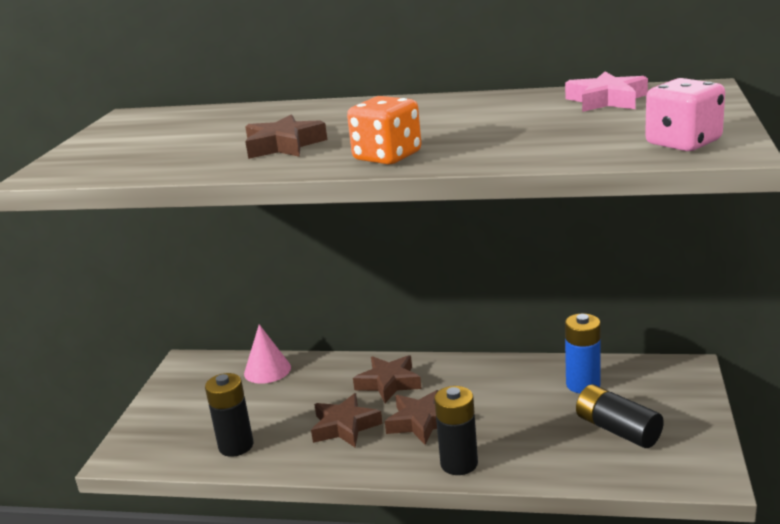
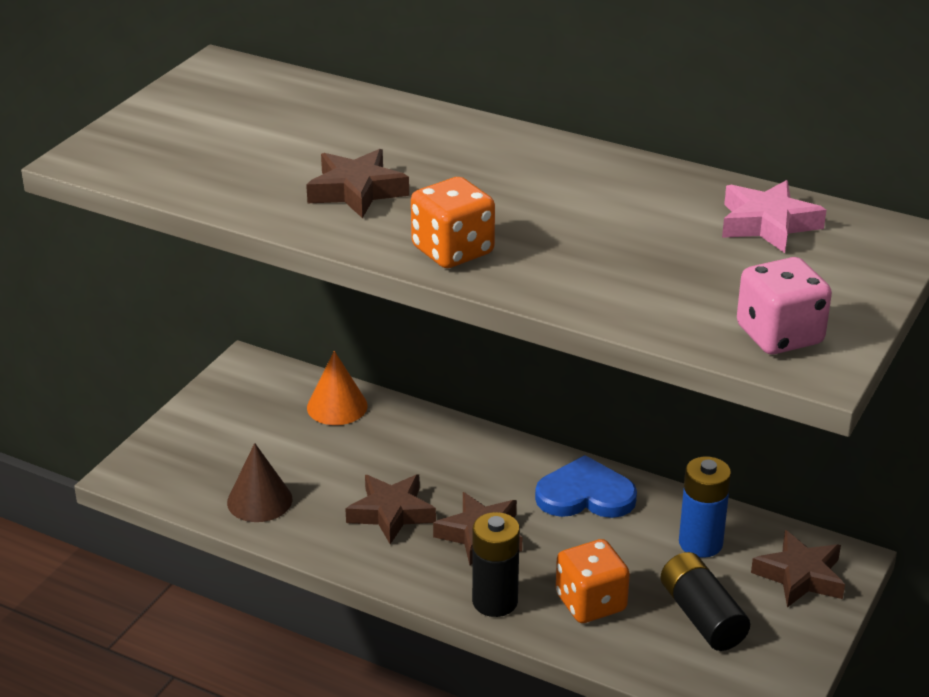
camera: 15 degrees right, 10 degrees up
(236, 446) = (259, 500): black battery -> brown cone
(267, 370) = (337, 406): pink cone -> orange cone
(389, 383) = (470, 469): brown star -> brown star (800, 576)
(481, 377) = (585, 495): none -> blue heart
(531, 444) = (590, 603): none -> orange dice

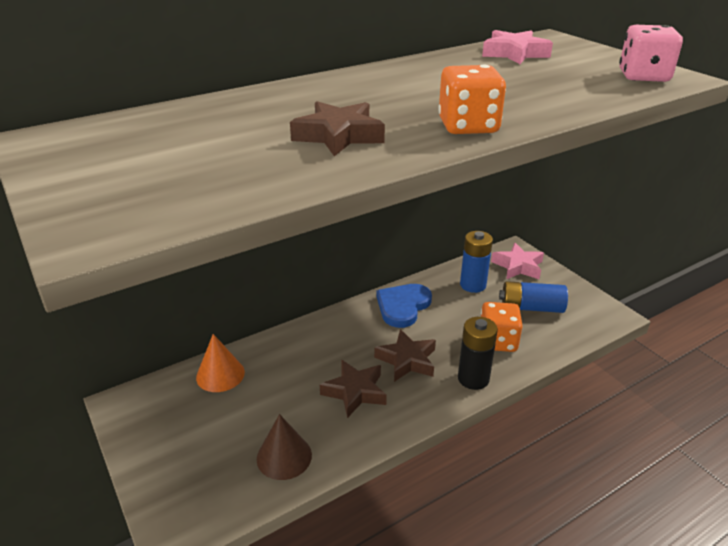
camera: 60 degrees left, 0 degrees up
(702, 616) = (531, 307): black battery -> blue battery
(800, 576) = (518, 266): brown star -> pink star

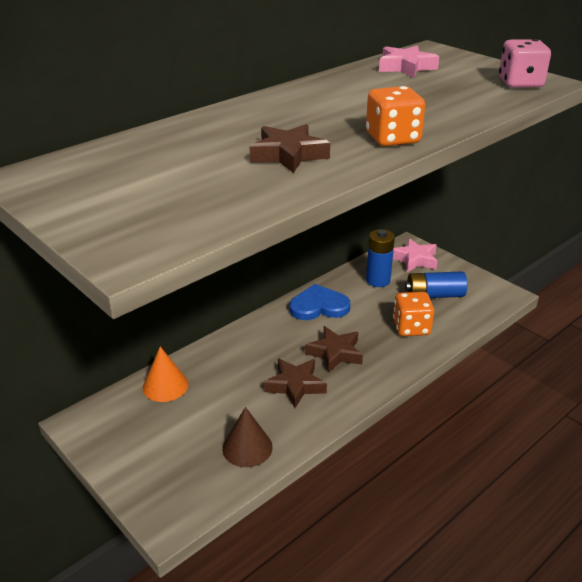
camera: 10 degrees left, 0 degrees up
(403, 306) = (319, 306): blue heart -> blue heart turned 60 degrees clockwise
(473, 378) = (397, 362): black battery -> none

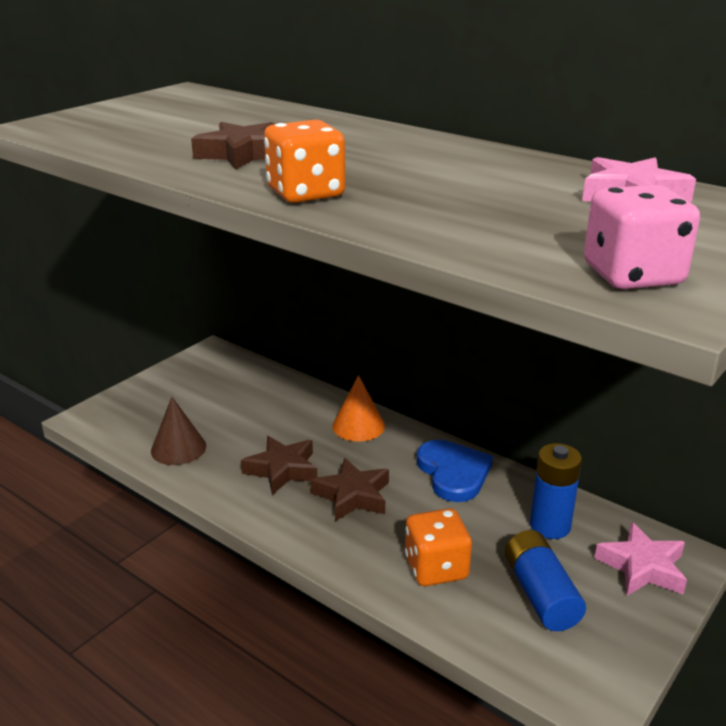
camera: 80 degrees right, 5 degrees down
(165, 386) = (269, 386): orange cone -> orange cone (358, 426)

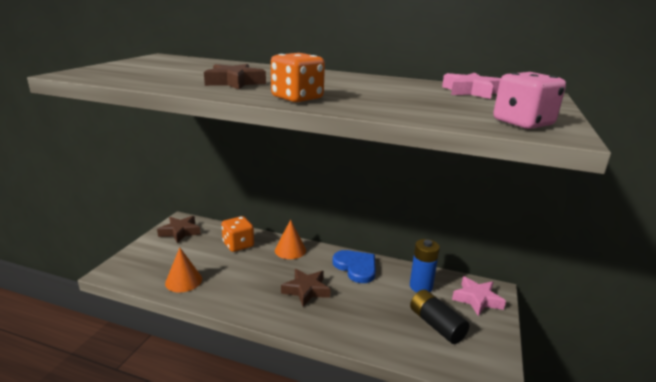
camera: 20 degrees left, 5 degrees down
(178, 448) = (183, 281): brown cone -> orange cone
(282, 470) = (256, 282): brown star -> brown star (180, 232)
(436, 568) = (374, 322): orange dice -> orange dice (238, 245)
(540, 594) = (436, 325): blue battery -> black battery

